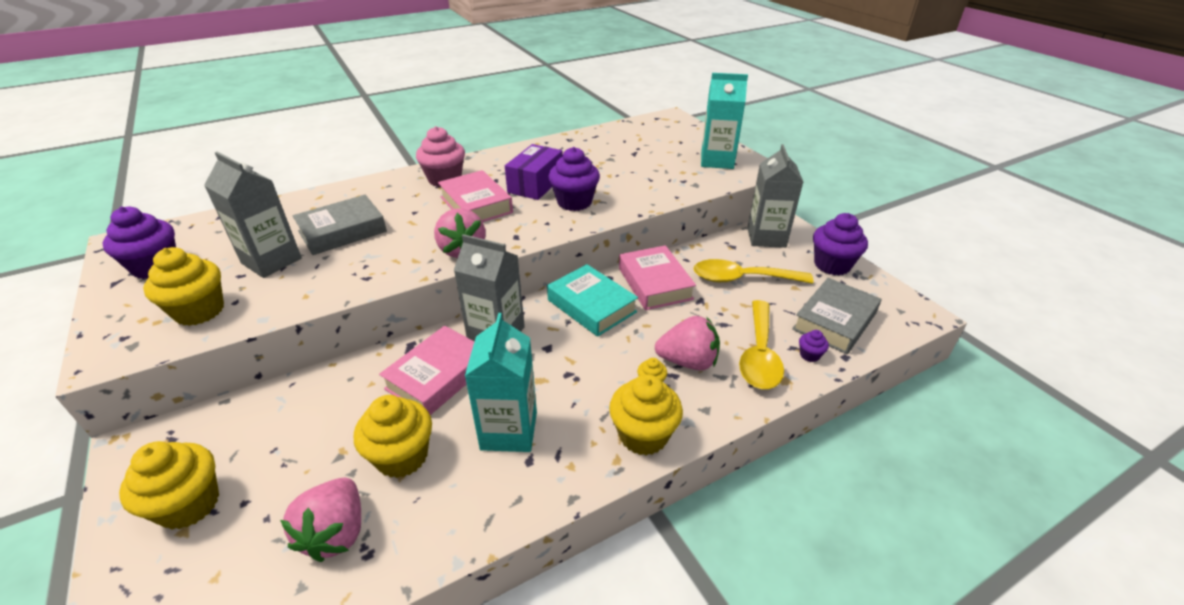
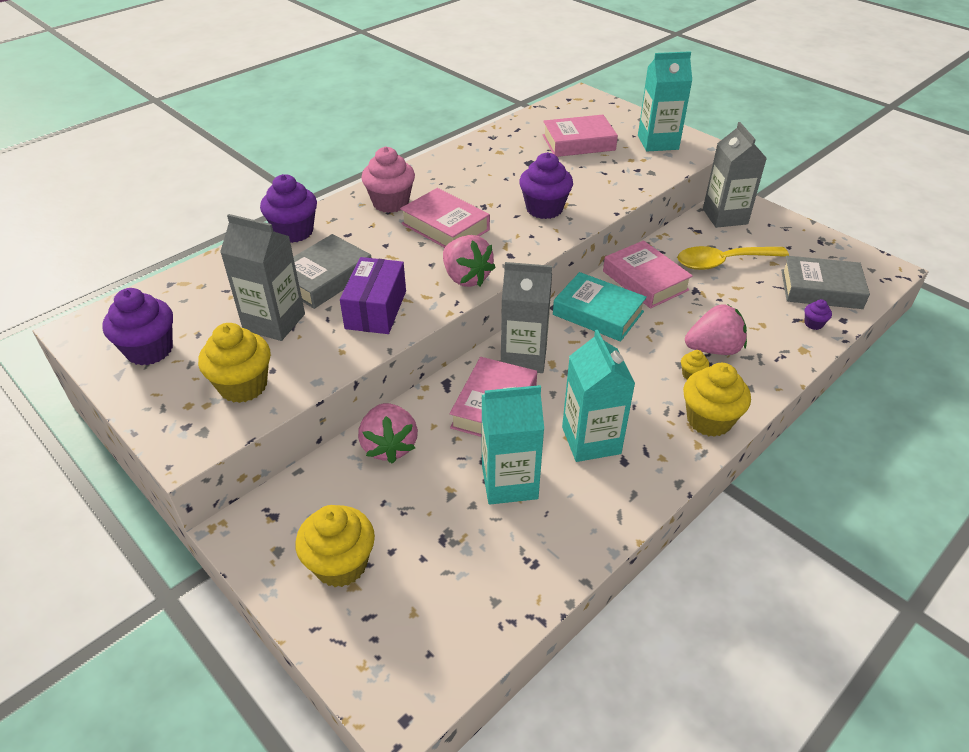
camera: 15 degrees left, 5 degrees up
(336, 533) = (495, 554): pink strawberry -> pink strawberry (389, 446)
(402, 456) = (509, 482): yellow cupcake -> turquoise carton
(535, 184) = (491, 195): purple box -> purple box (376, 309)
(642, 152) = (578, 143): none -> pink book
(759, 354) = (771, 331): yellow spoon -> none
(832, 265) = (796, 235): purple cupcake -> purple cupcake (294, 232)
(834, 321) = (821, 289): grey book -> grey book turned 75 degrees clockwise

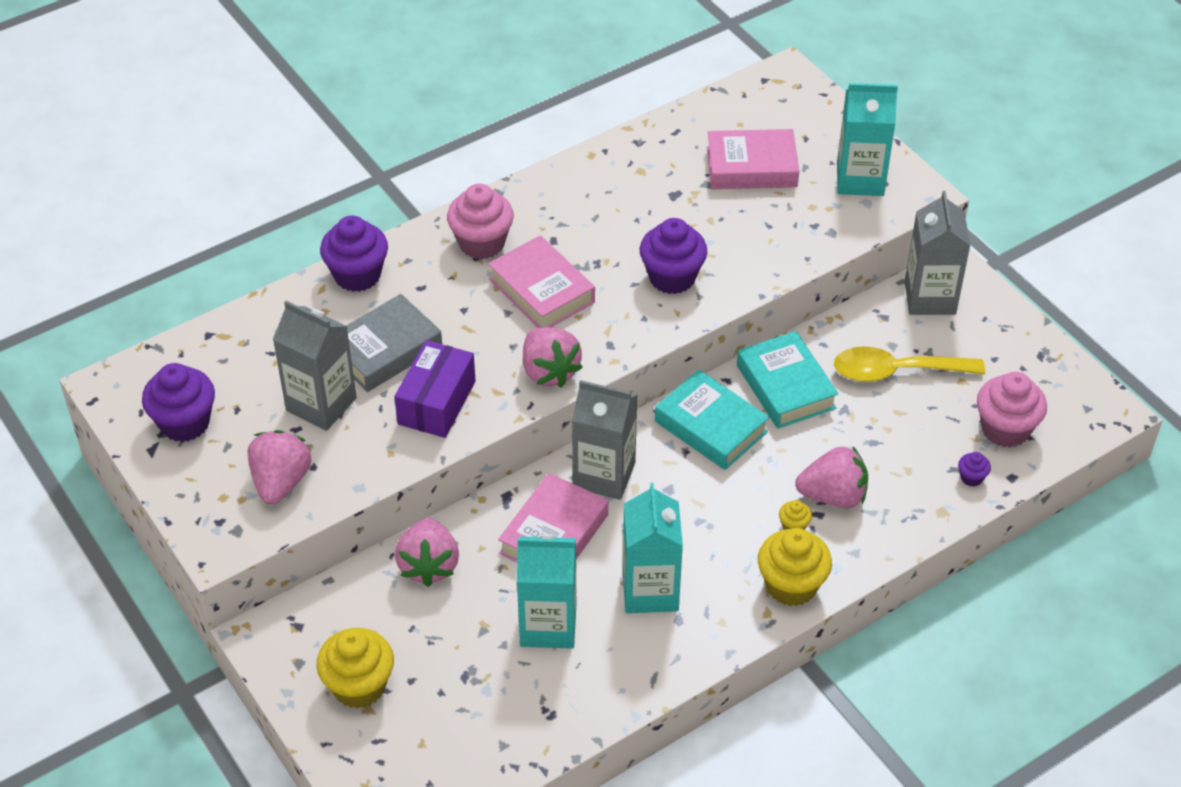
camera: 10 degrees right, 5 degrees up
(243, 386) = (281, 482): yellow cupcake -> pink strawberry
(645, 281) = (785, 387): pink book -> turquoise book
(821, 289) = (1005, 429): grey book -> pink cupcake

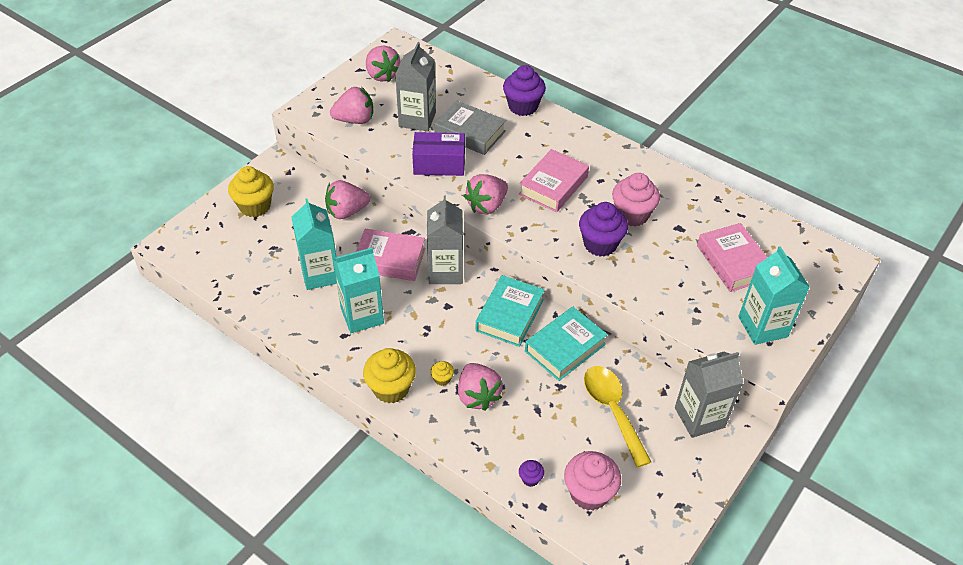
camera: 70 degrees right, 0 degrees up
(184, 423) = (382, 75): purple cupcake -> pink strawberry
(481, 243) = (579, 149): pink cupcake -> pink cupcake (632, 215)

